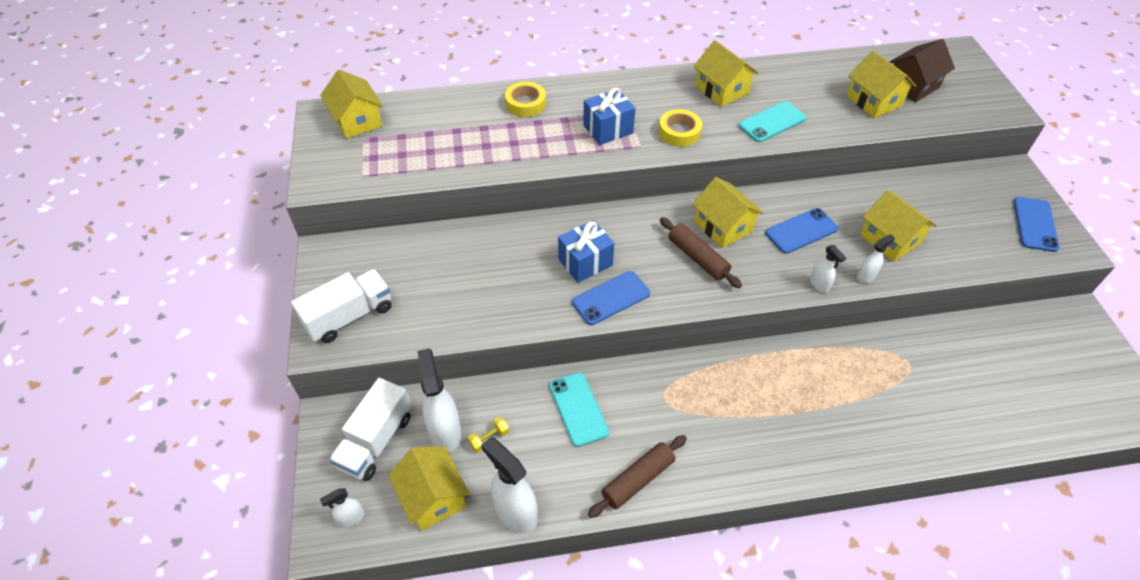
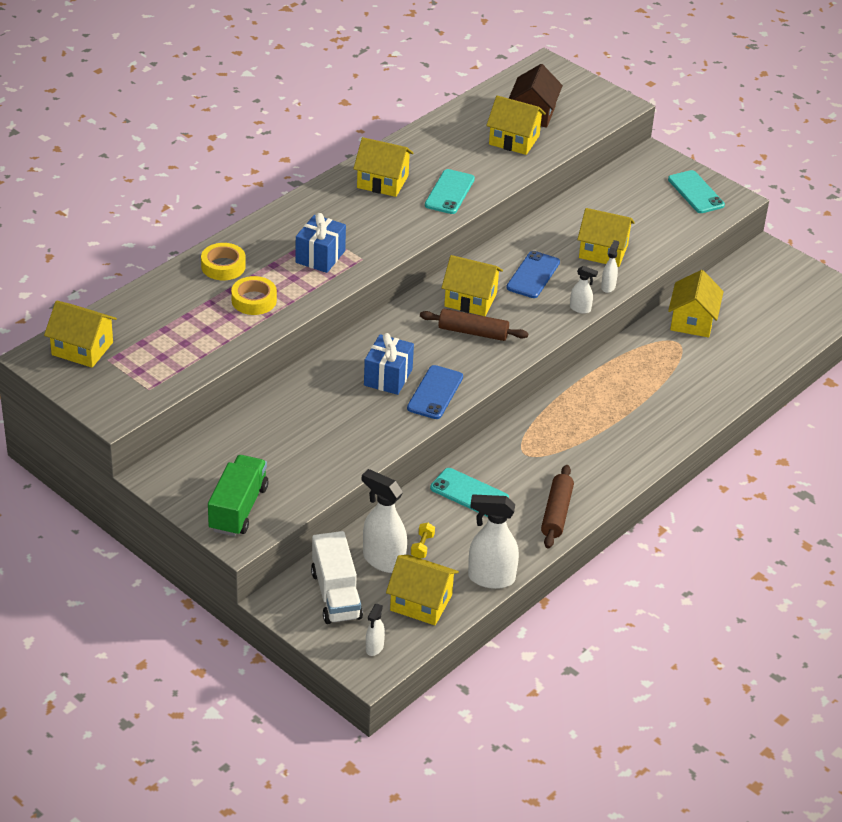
camera: 40 degrees left, 10 degrees down
(349, 316) = (238, 508): white truck -> green truck
(679, 132) = (383, 233): yellow tape -> yellow tape (254, 300)
(942, 349) = (692, 321): none -> yellow house
(1035, 224) = (695, 192): blue phone -> turquoise phone

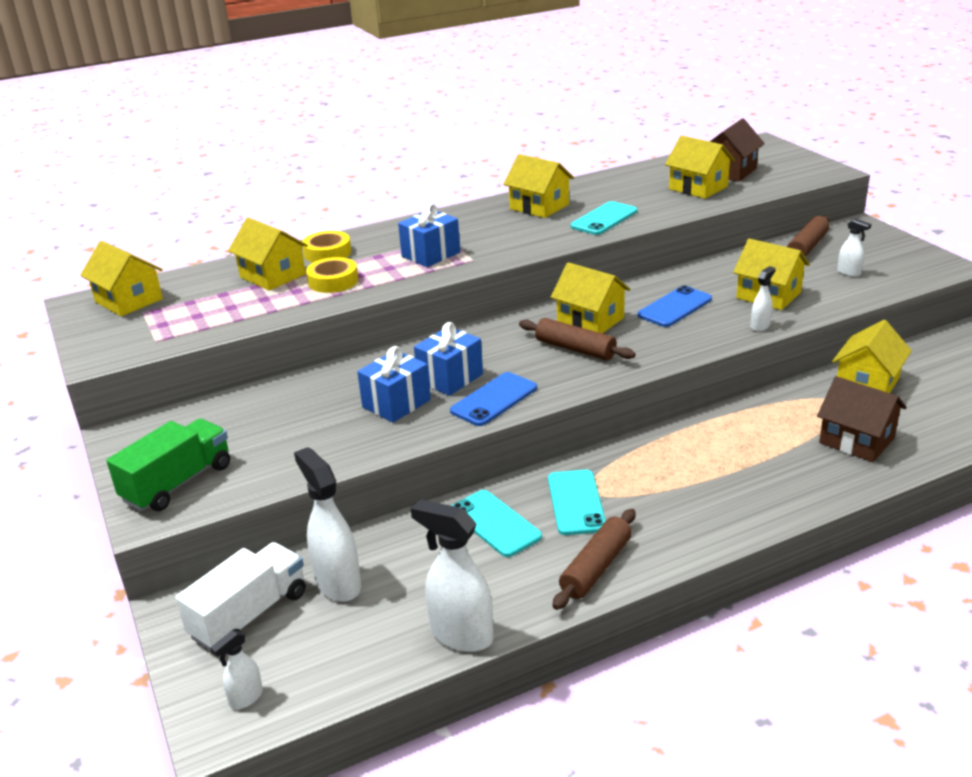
camera: 25 degrees right, 10 degrees down
(336, 595) = (250, 615): white truck -> white truck turned 150 degrees counterclockwise
(360, 409) = (396, 403): none -> blue gift
(421, 602) = (348, 648): yellow house -> yellow house (273, 276)
(422, 546) = (397, 576): yellow dumbbell -> none
(580, 309) = (716, 342): white spray bottle -> white spray bottle (849, 273)
(616, 188) = (807, 247): none -> brown rolling pin
(695, 192) = (901, 257): turquoise phone -> turquoise phone (576, 502)
(698, 376) = (856, 440): none -> brown house

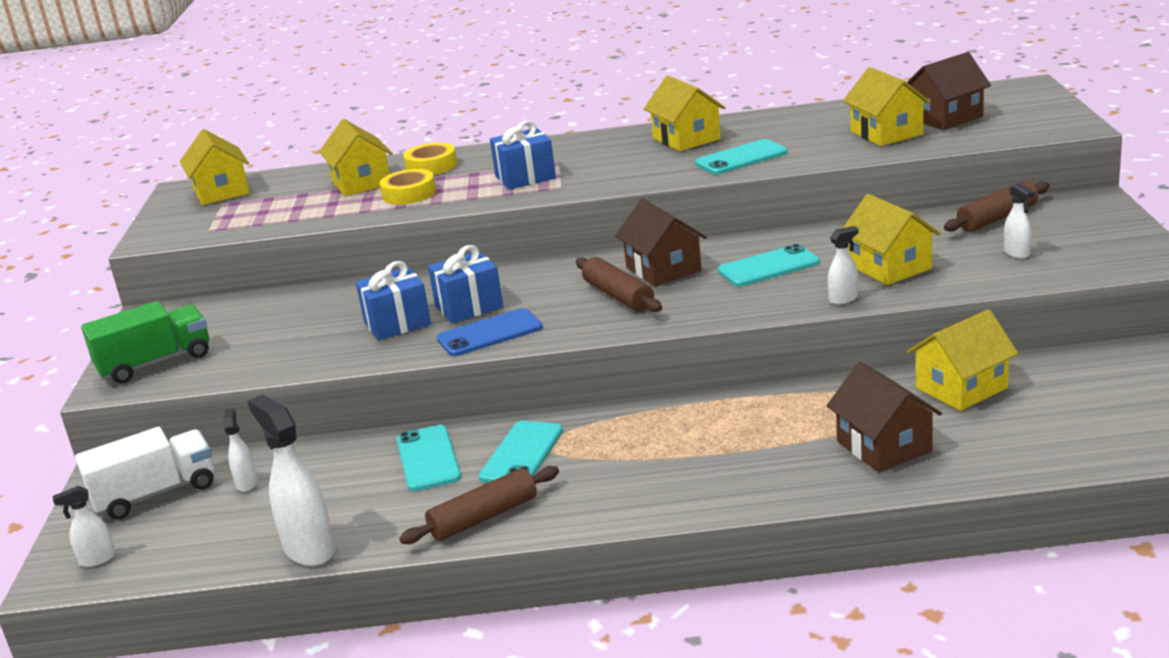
camera: 25 degrees right, 5 degrees down
(338, 583) = (246, 483): white spray bottle -> white spray bottle, size x0.52
(590, 320) = (663, 269): yellow house -> brown house
(675, 307) = (768, 267): blue phone -> turquoise phone

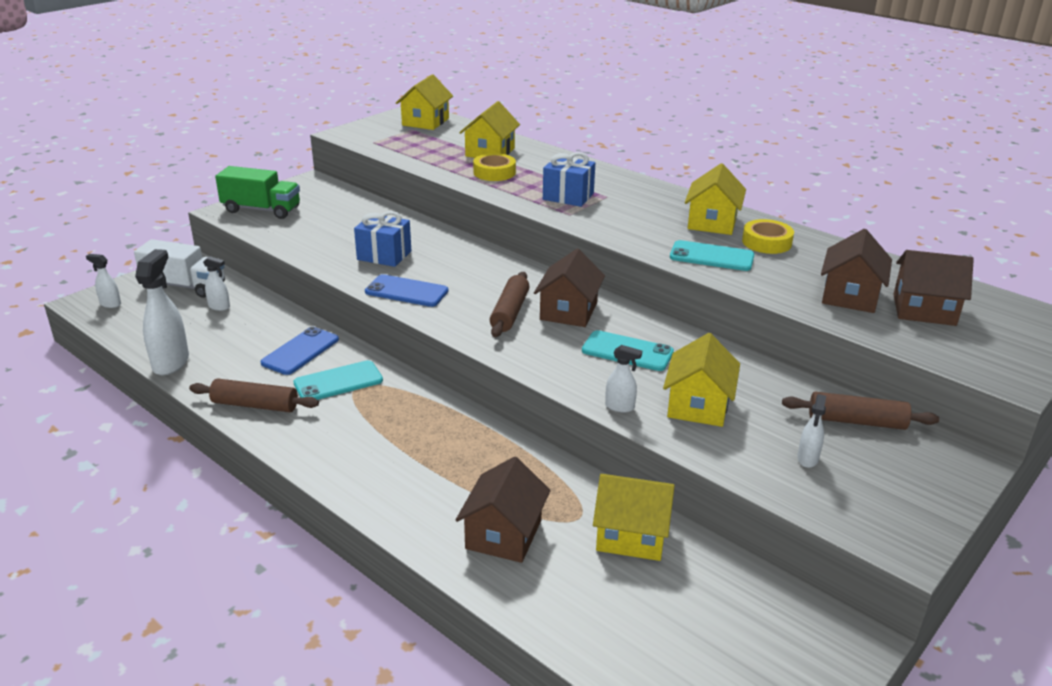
camera: 40 degrees right, 5 degrees up
(246, 483) = (219, 307): white spray bottle -> white spray bottle turned 75 degrees clockwise
(428, 458) = (300, 351): turquoise phone -> blue phone
(431, 166) = (542, 161): yellow tape -> yellow tape (766, 242)
(469, 307) = (431, 268): blue gift -> none
(886, 133) = (850, 296): yellow house -> brown house

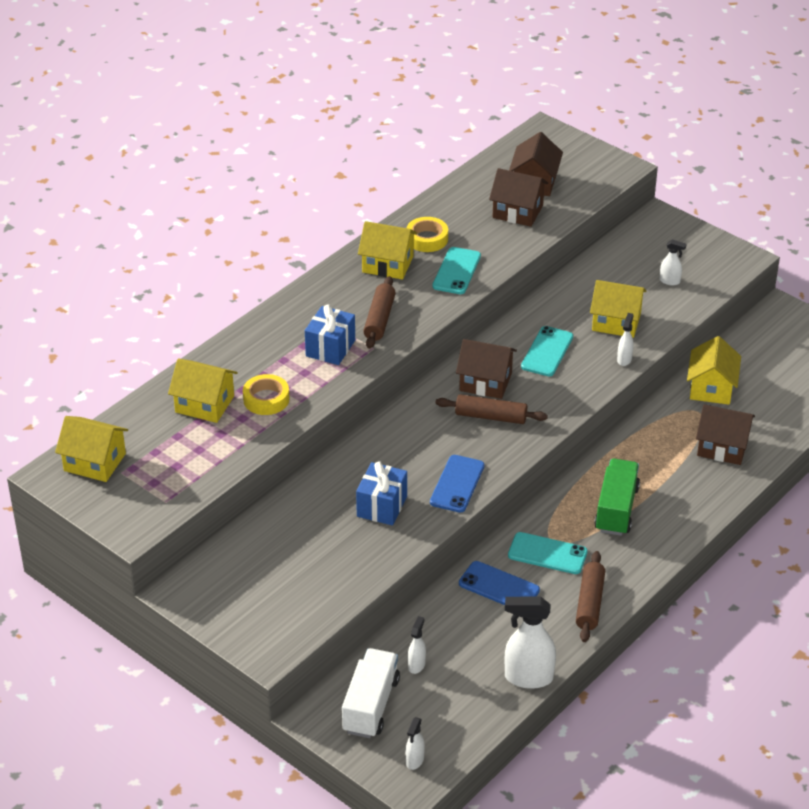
camera: 90 degrees left, 10 degrees up
(261, 210) = (265, 622): green truck -> green truck (616, 509)
(338, 382) = (547, 554): turquoise phone -> turquoise phone turned 45 degrees counterclockwise
(856, 421) = (624, 254): brown rolling pin -> brown rolling pin (380, 319)

